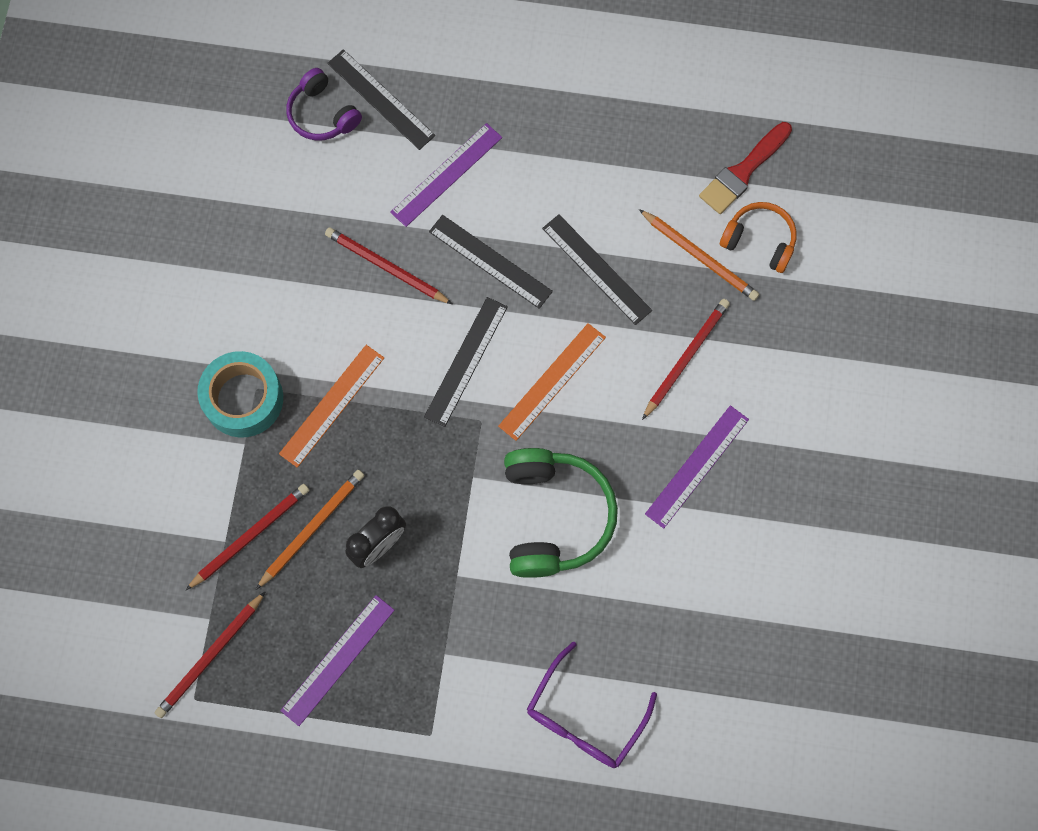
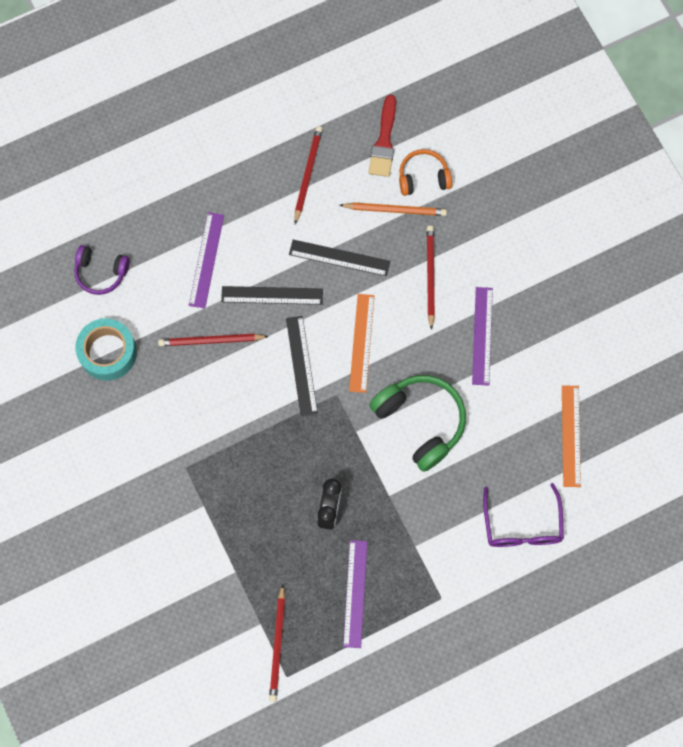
camera: 35 degrees left, 0 degrees up
(243, 399) = (182, 479): turquoise tape -> turquoise tape (108, 352)
(250, 536) = (248, 558): red pencil -> red pencil (307, 174)
(312, 528) = (282, 527): orange pencil -> none
(332, 405) = (240, 446): orange ruler -> orange ruler (571, 436)
(381, 99) = (131, 239): black ruler -> none

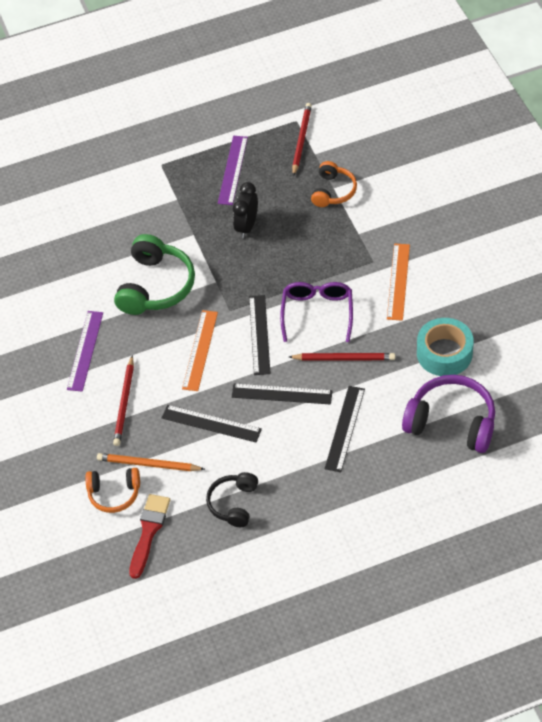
camera: 170 degrees left, 20 degrees down
(101, 272) = (451, 422): purple headphones -> purple headphones, size x1.66
(206, 260) = (345, 428): purple ruler -> black ruler
(235, 566) = (333, 191): none -> orange headphones
(307, 174) = (233, 503): red pencil -> black headphones
(420, 422) = (155, 286): green headphones -> green headphones turned 135 degrees counterclockwise
(522, 526) = (82, 209): purple glasses -> purple glasses (317, 312)
(571, 436) = (23, 270): orange ruler -> orange ruler (398, 281)

